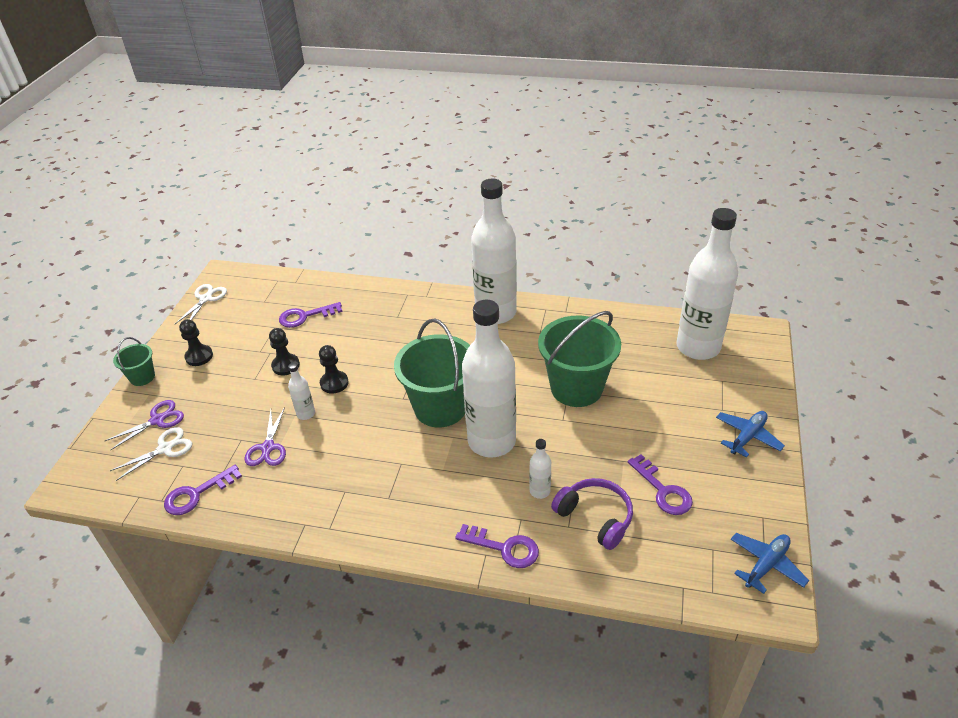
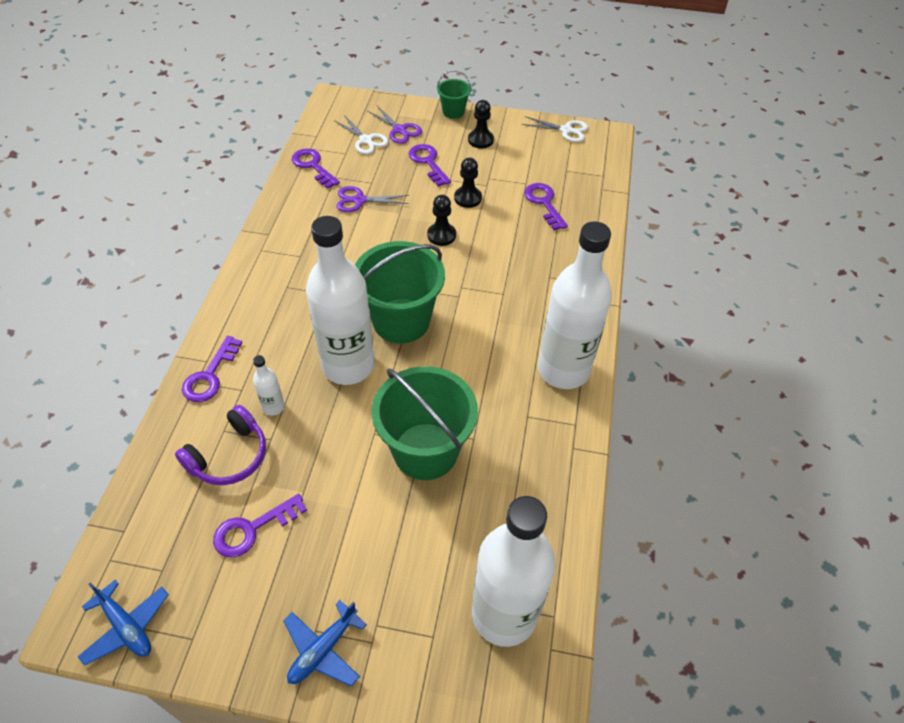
camera: 85 degrees right, 10 degrees up
(222, 395) = (428, 162): none -> purple key
(306, 414) = (400, 220): white bottle -> none
(747, 437) = (323, 649): blue plane -> blue plane turned 90 degrees clockwise

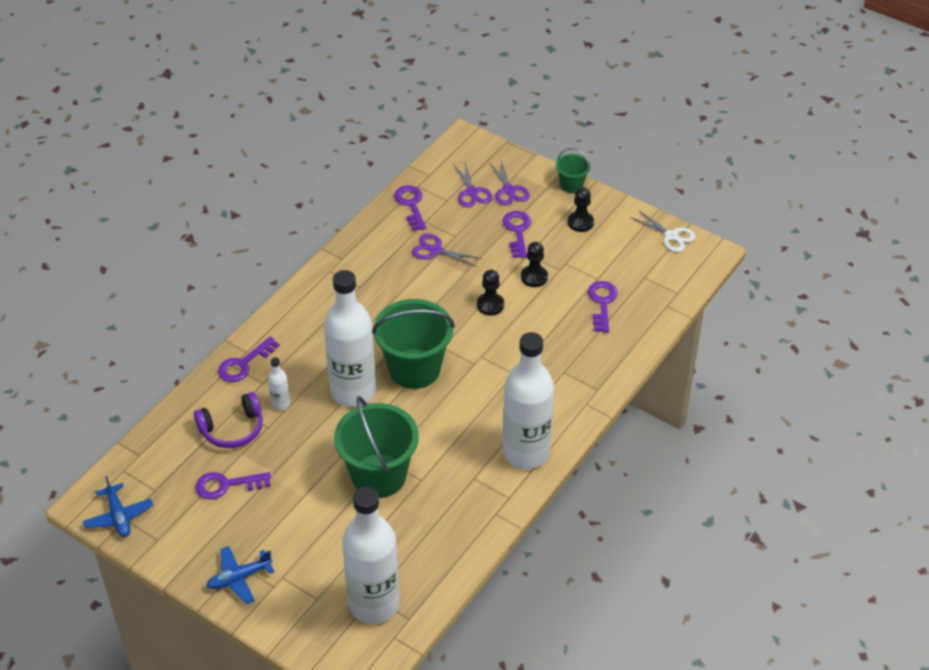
camera: 25 degrees right, 5 degrees down
(366, 140) = (472, 192): white scissors -> purple scissors

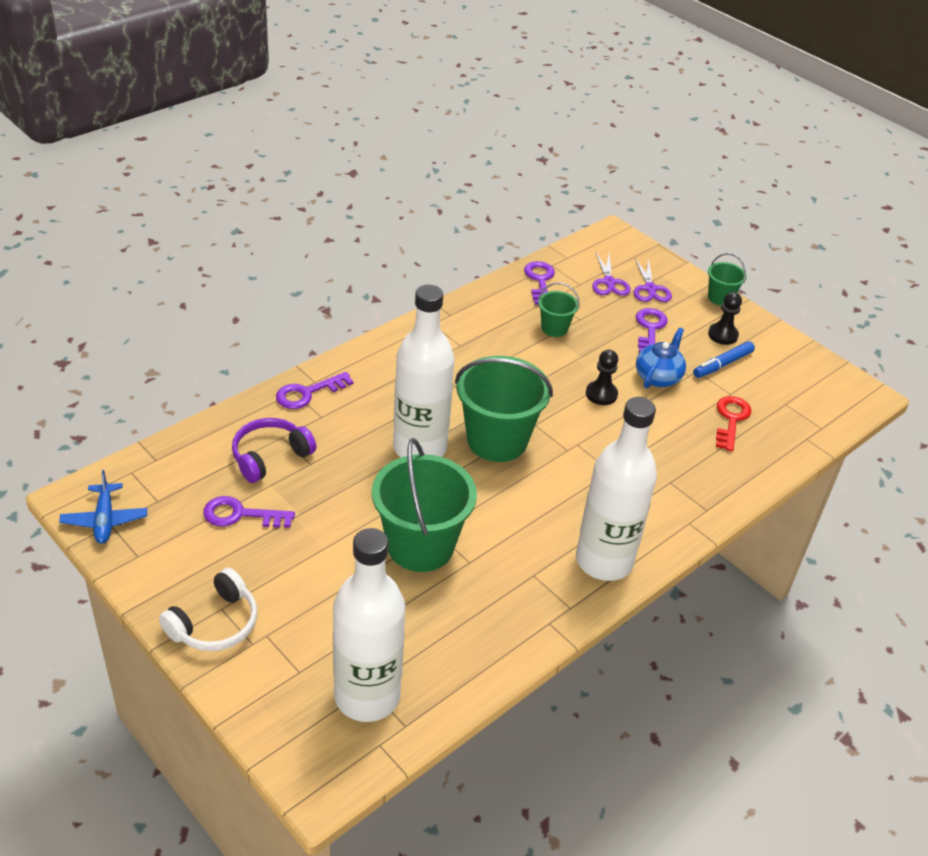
camera: 10 degrees right, 5 degrees down
(232, 429) = (270, 456): purple headphones -> purple headphones turned 150 degrees clockwise
(239, 578) = (215, 624): blue plane -> white headphones
(281, 404) = (333, 443): white bottle -> none
(435, 250) = (554, 328): purple scissors -> green bucket
(534, 277) = (658, 377): black pawn -> blue teapot
(585, 252) = (722, 364): none -> blue marker
(602, 303) = (731, 419): purple key -> red key
(671, 236) = (824, 369): white scissors -> none

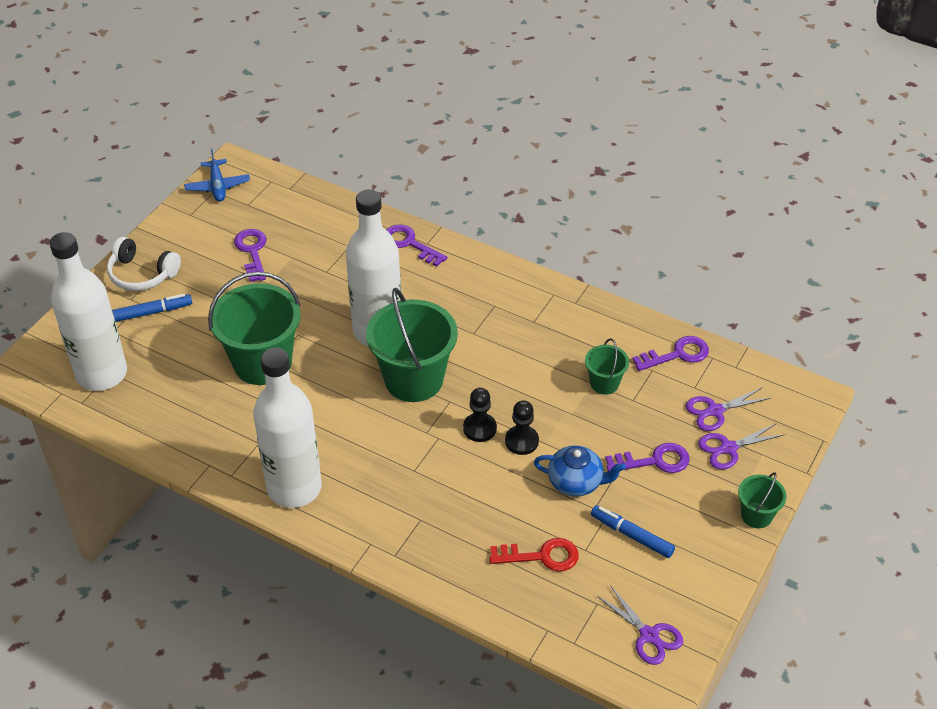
camera: 75 degrees right, 5 degrees up
(105, 520) = (217, 186): blue plane -> blue plane turned 75 degrees counterclockwise
(270, 456) = (323, 246): purple headphones -> none
(288, 626) = (152, 312): none -> blue marker
(722, 335) = (686, 528): black pawn -> black pawn (479, 428)
(821, 386) = (649, 635): none -> purple scissors

